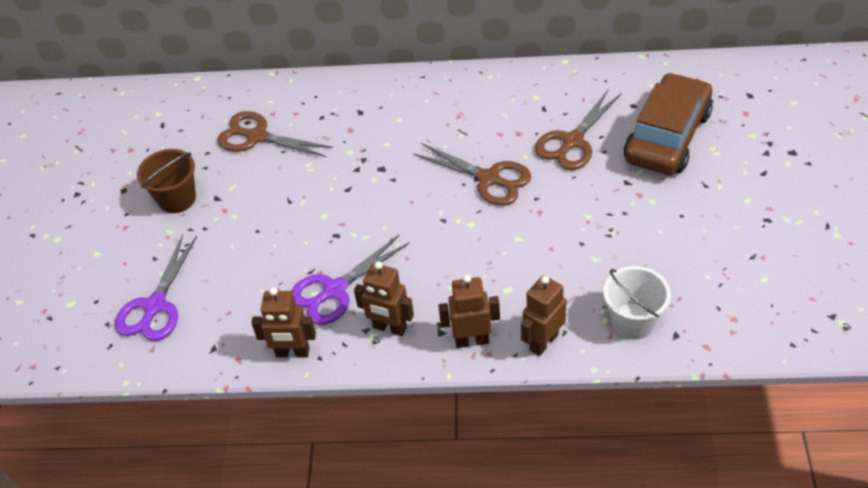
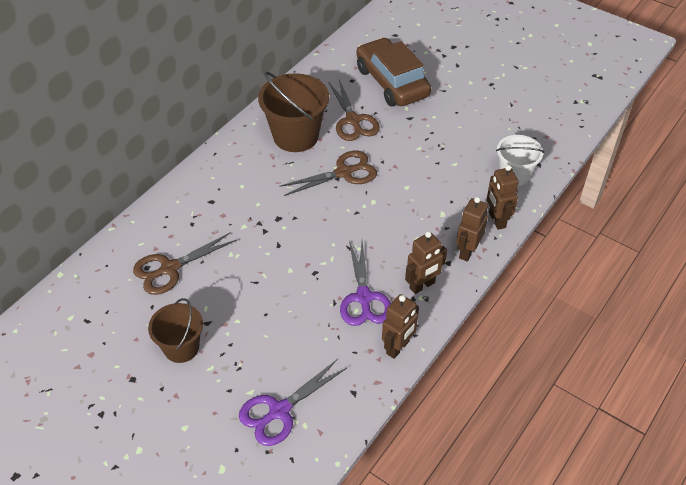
camera: 60 degrees left, 0 degrees up
(155, 306) = (279, 411): purple scissors -> purple scissors turned 90 degrees clockwise
(504, 114) = (296, 136): none -> brown bucket

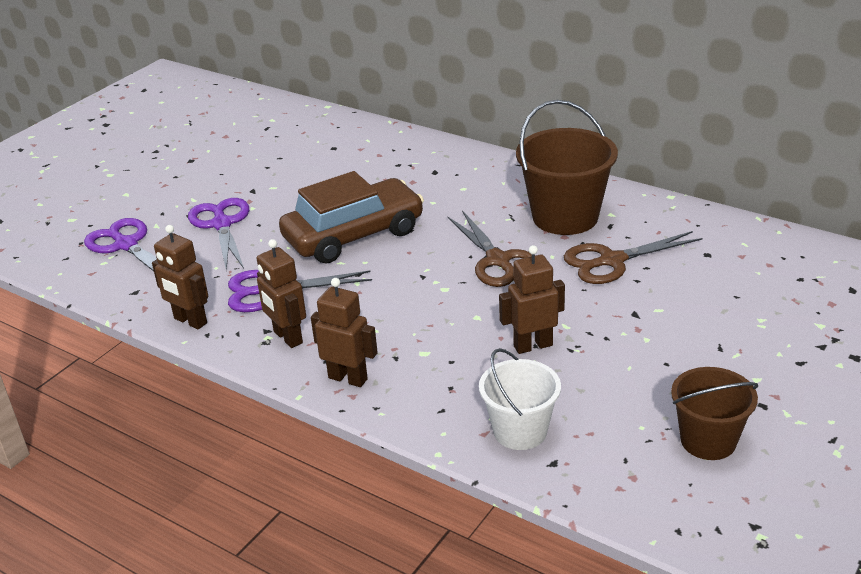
camera: 90 degrees right, 15 degrees down
(169, 268) = (330, 160): brown scissors -> none
(181, 347) = (222, 180): brown bucket -> brown bucket (708, 440)
(260, 340) = (222, 224): none -> purple scissors
(392, 82) = (718, 292): brown car -> brown car (353, 235)
(496, 220) = (412, 409): brown robot -> brown robot (532, 345)

